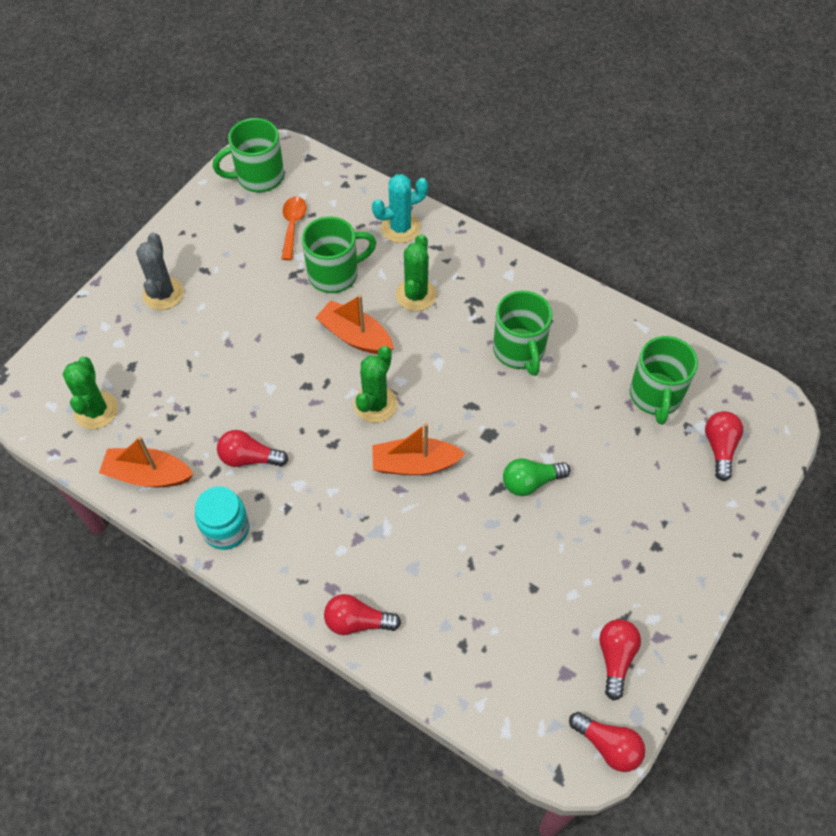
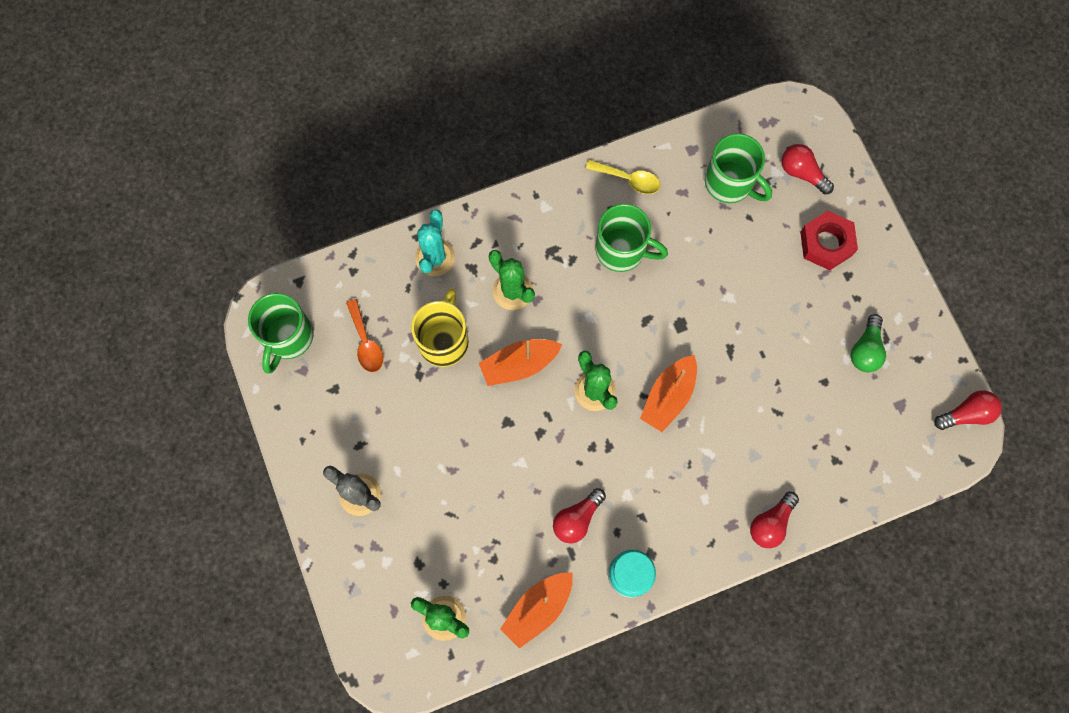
camera: 55 degrees left, 15 degrees up
(293, 225) = (366, 342): orange spoon -> orange spoon turned 150 degrees counterclockwise
(335, 274) = (444, 340): green mug -> yellow mug
(531, 482) = (741, 323): green light bulb -> green light bulb (865, 350)
(587, 318) = (628, 179): none -> yellow spoon
(615, 658) = (910, 364): red light bulb -> none
(670, 509) = (826, 243): none -> red nut

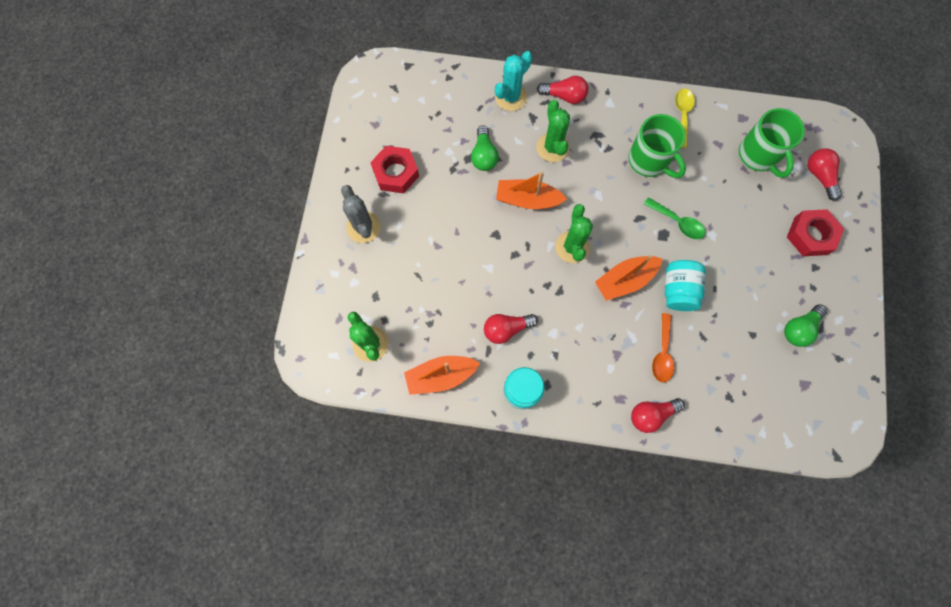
camera: 30 degrees right, 0 degrees up
(288, 337) = (378, 98): green mug -> none
(359, 414) = (396, 173): none -> red nut
(366, 342) = (429, 128): orange spoon -> orange spoon (662, 353)
(444, 340) = (484, 155): yellow mug -> green light bulb
(628, 179) = (682, 115): yellow spoon -> yellow spoon turned 135 degrees counterclockwise
(687, 303) = (677, 222): none -> green spoon
(727, 377) = (678, 290): none -> turquoise jar
(966, 414) = (856, 421): red light bulb -> red light bulb (564, 96)

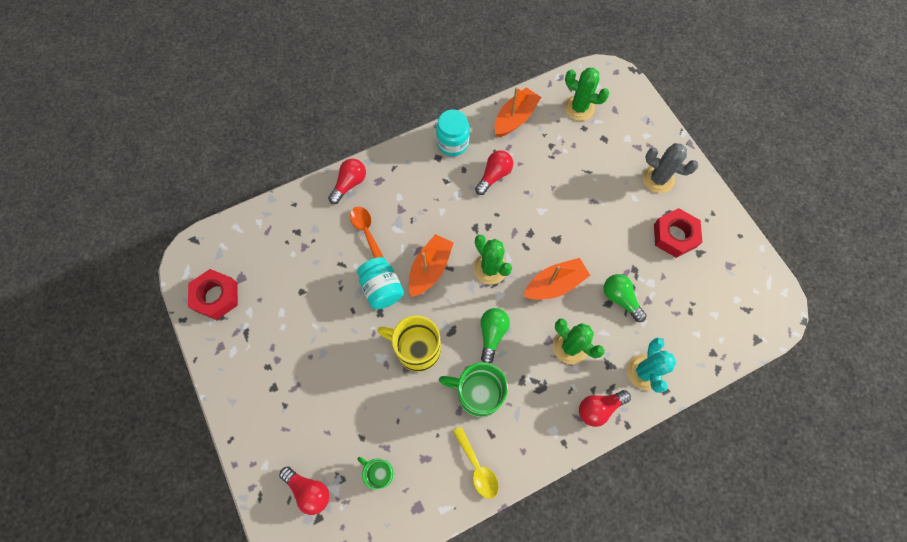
camera: 145 degrees right, 5 degrees down
(677, 222) = (417, 349): green spoon -> yellow mug
(758, 155) = (379, 473): green mug -> green mug, size x0.58
(799, 328) = (264, 321): green light bulb -> green light bulb (492, 334)
(810, 235) = (291, 417): red nut -> red nut (216, 296)

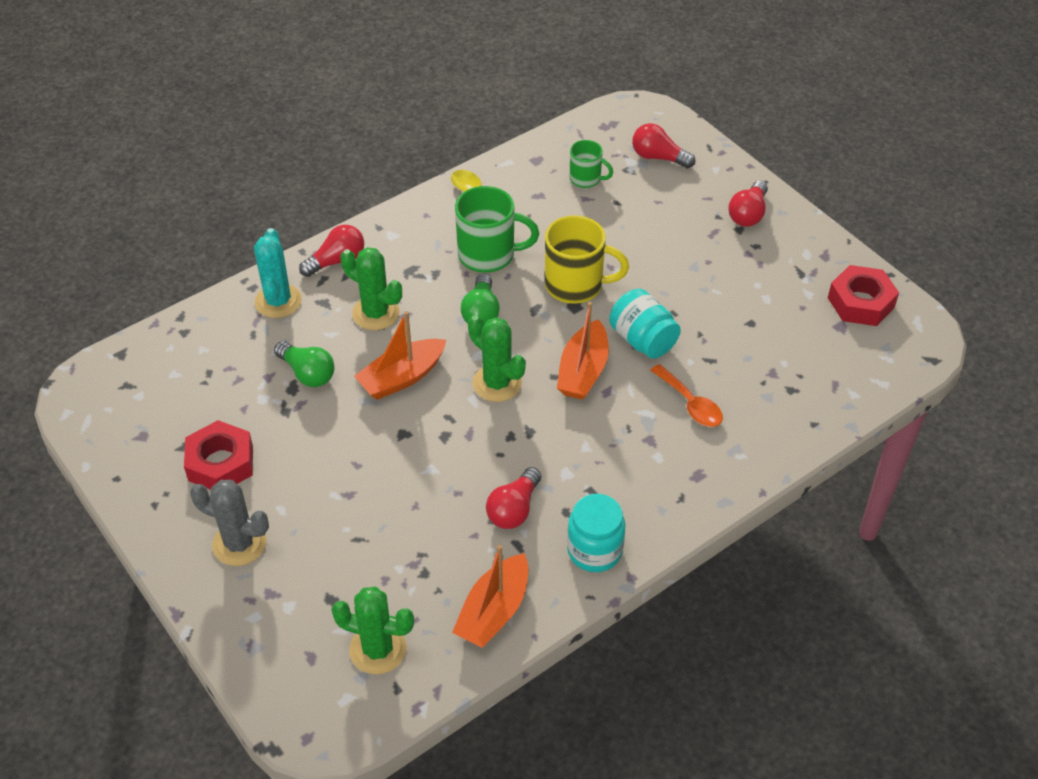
camera: 170 degrees right, 20 degrees down
(349, 184) = (742, 463): red light bulb -> red light bulb (748, 214)

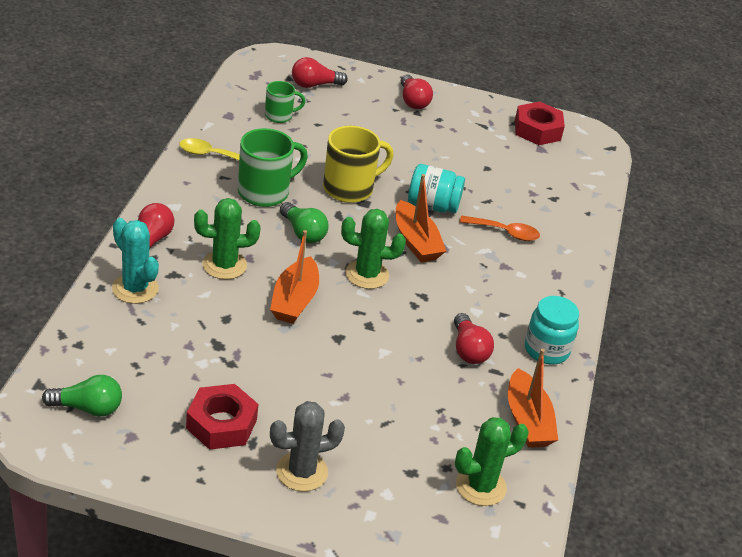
camera: 45 degrees left, 10 degrees down
(307, 373) = (218, 329): green light bulb -> green light bulb (87, 408)

